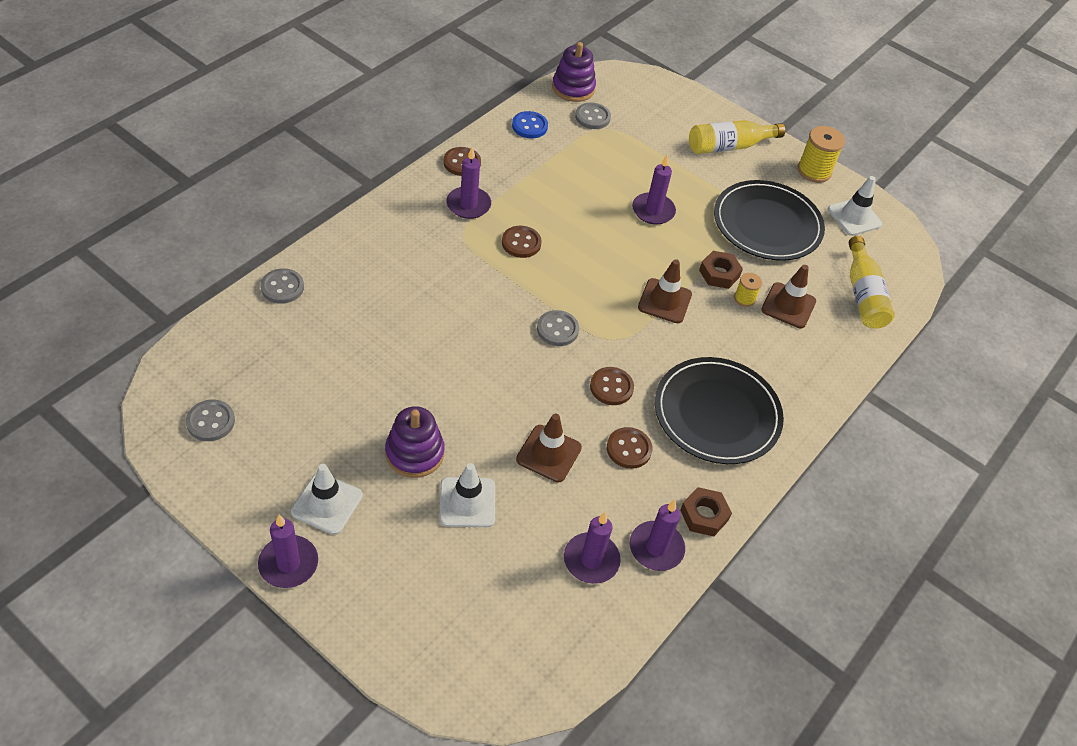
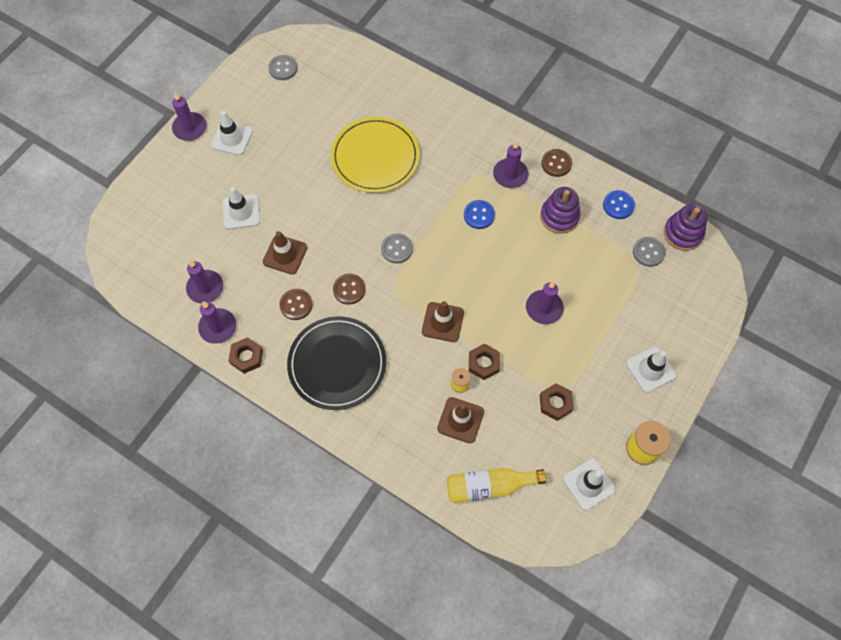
camera: 90 degrees right, 15 degrees up
(282, 287) = (398, 79): grey button -> none
(408, 331) = (375, 157): none -> yellow plate
(414, 453) = (274, 177): purple stacking toy -> purple stacking toy (559, 216)
(521, 243) = (479, 215): brown button -> blue button
(729, 146) = (650, 369): yellow bottle -> white traffic cone
(767, 224) = (555, 403): black plate -> brown nut

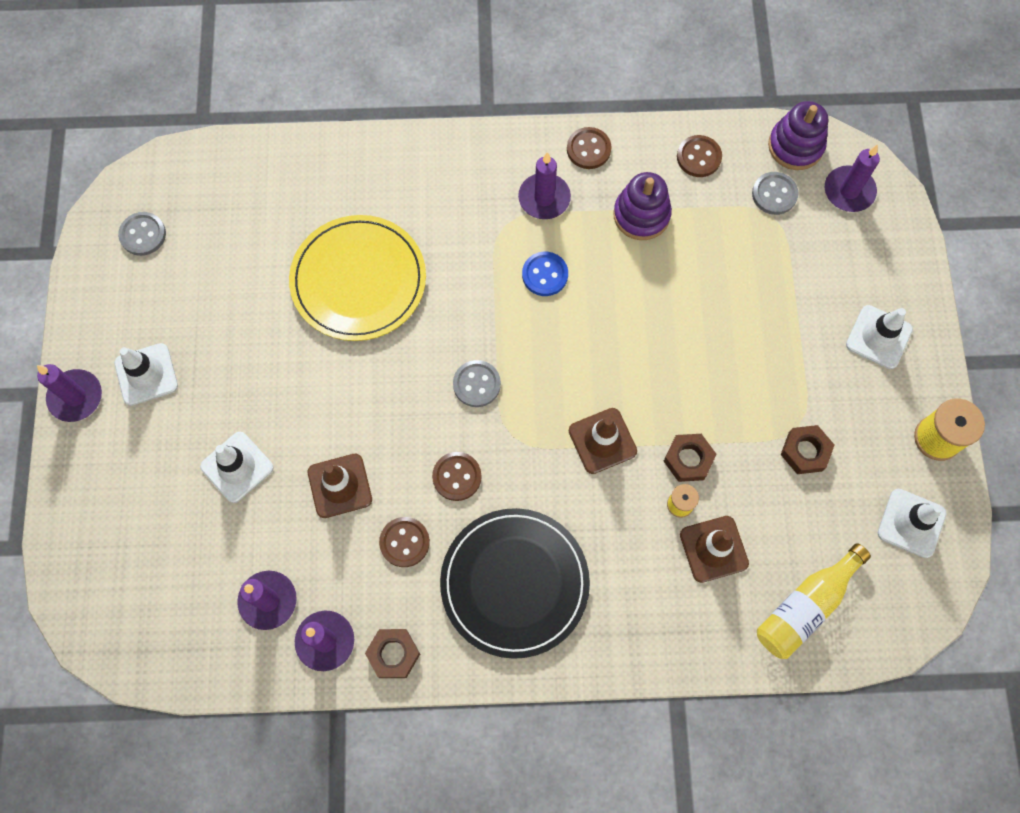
camera: 35 degrees left, 5 degrees up
(544, 308) = (707, 343): purple candle -> purple candle (849, 191)
(618, 205) = (698, 157): blue button -> brown button

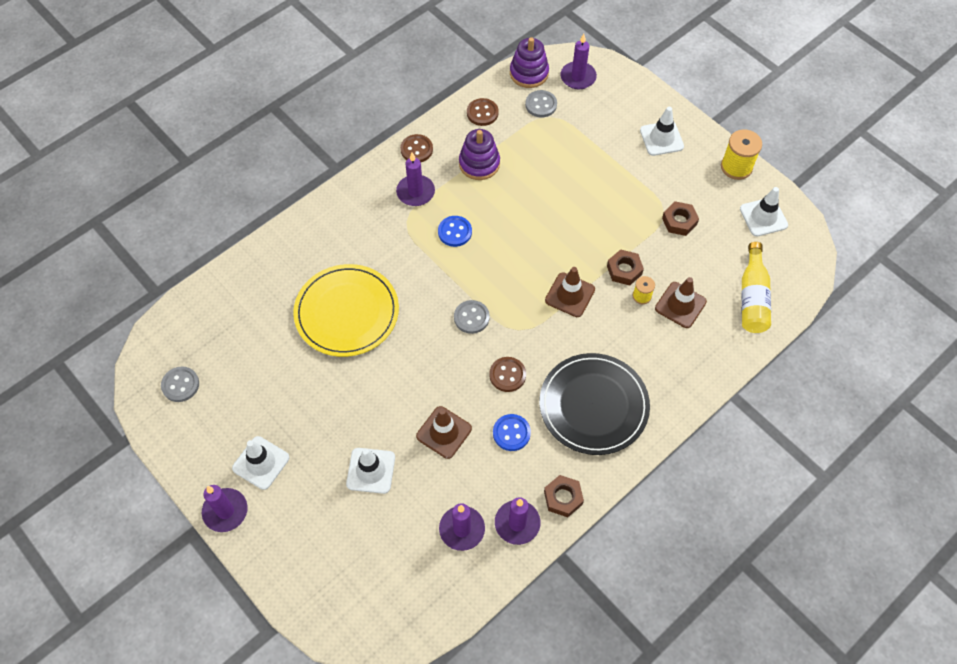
camera: 40 degrees left, 10 degrees down
(404, 542) = (511, 433): brown button -> blue button

